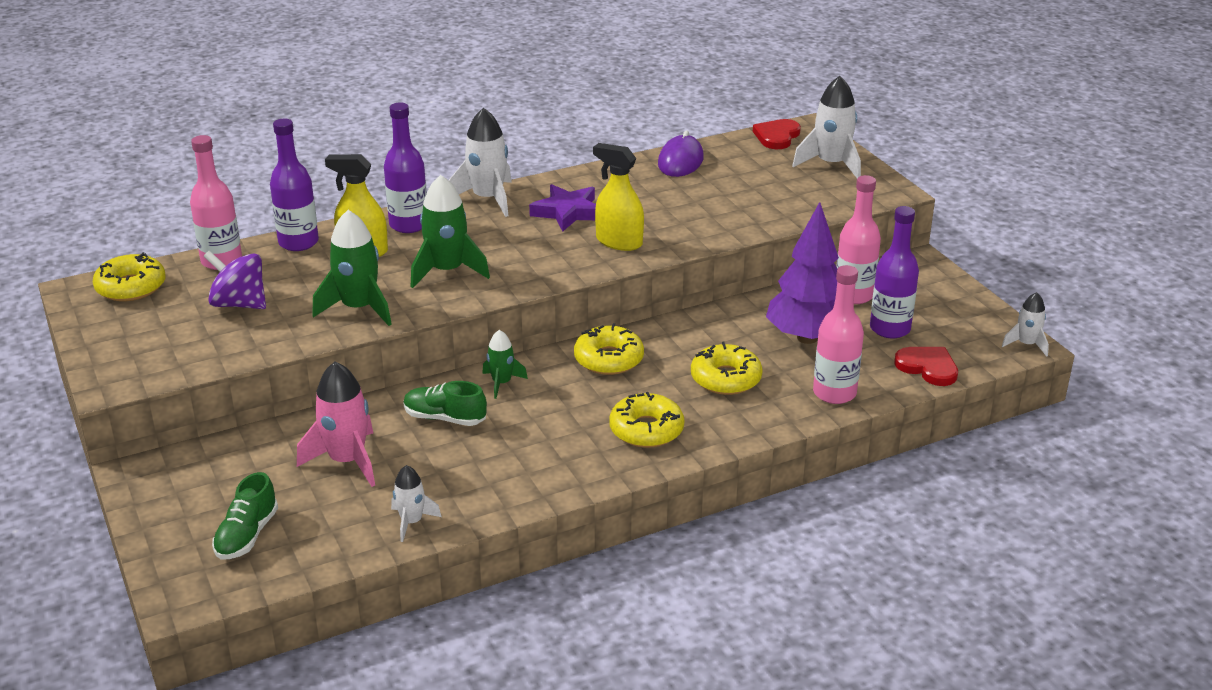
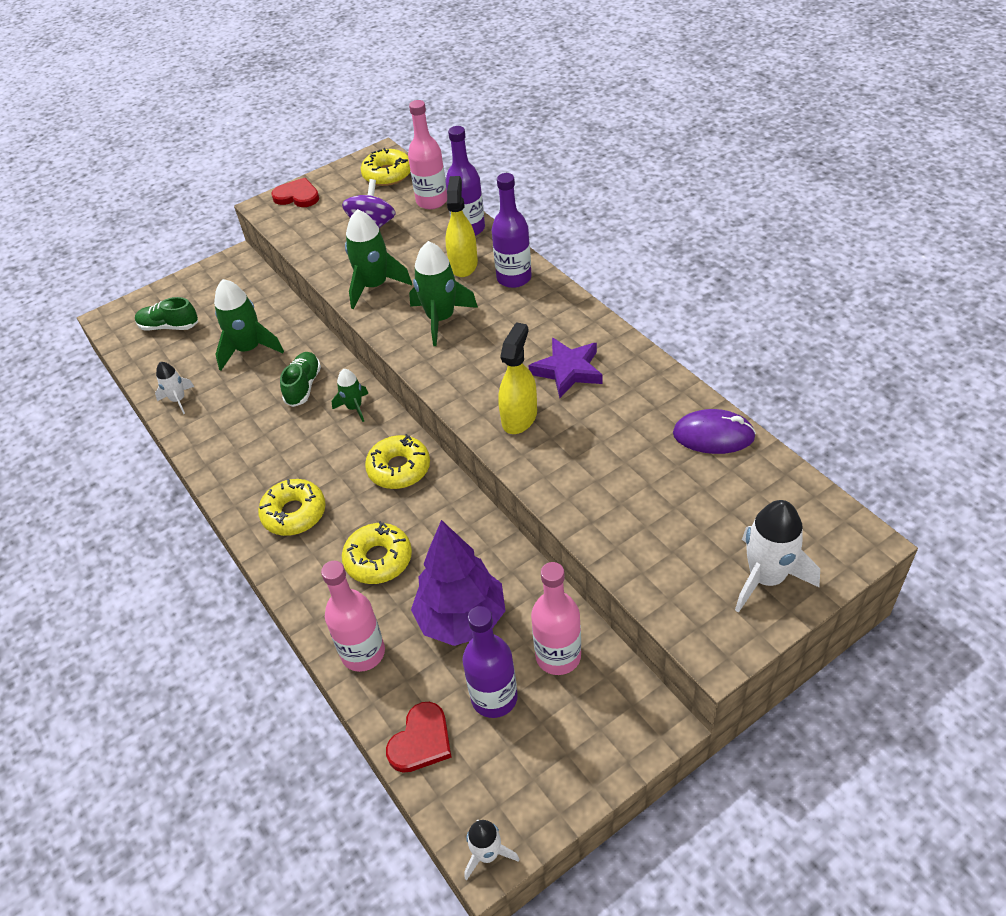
camera: 85 degrees right, 15 degrees up
(347, 461) = (249, 349): pink rocket -> green rocket
(488, 199) = (577, 313): white rocket -> none
(777, 136) = (820, 514): red heart -> red heart (297, 196)

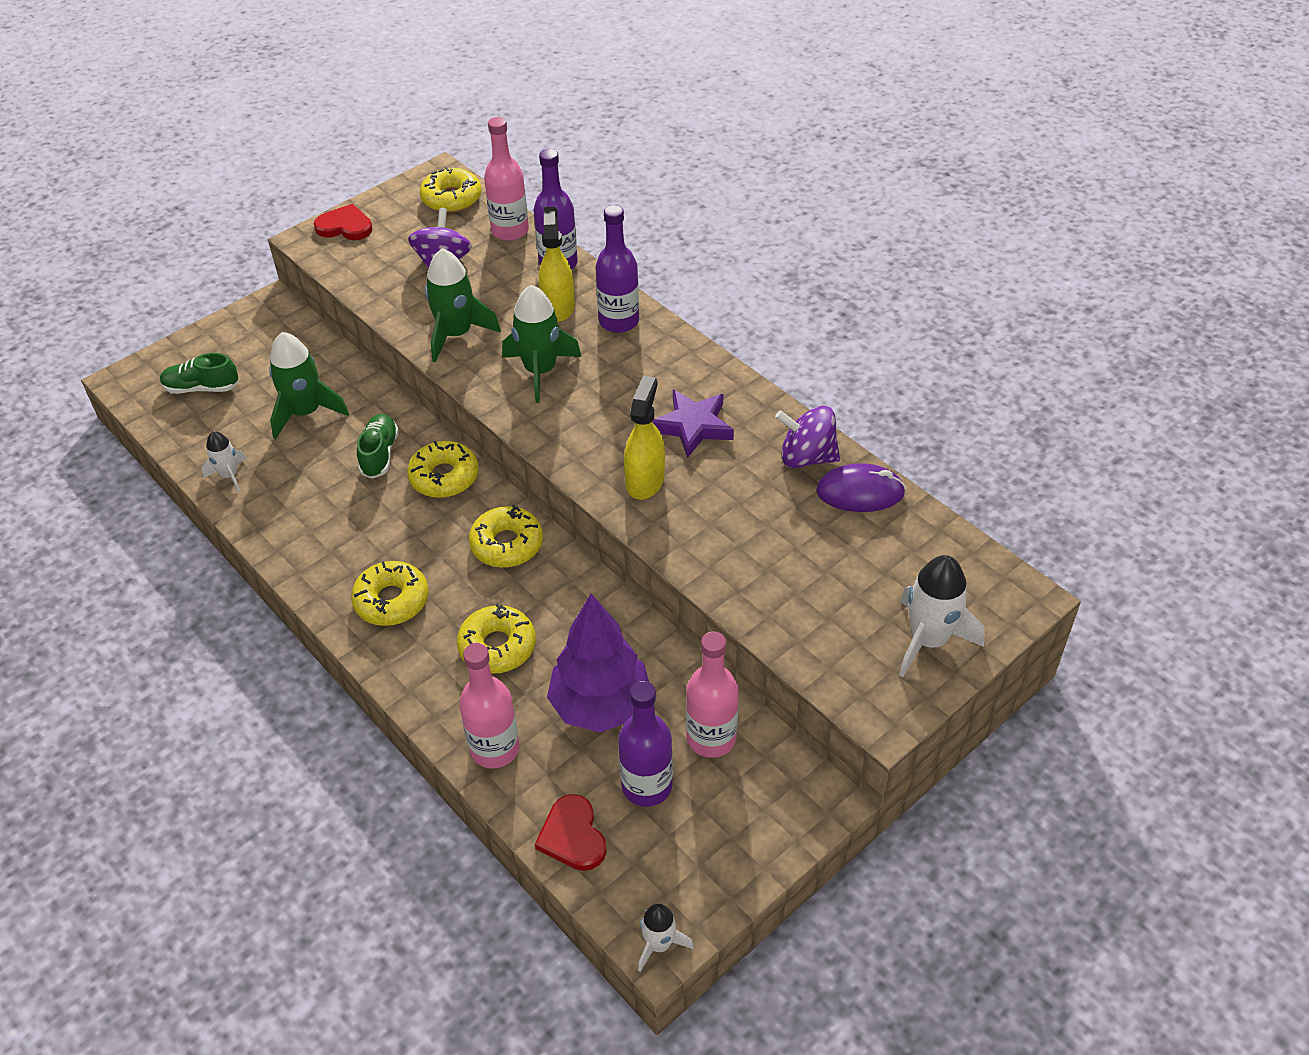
camera: 10 degrees left, 0 degrees up
(354, 407) = (444, 477): green rocket -> yellow donut
(421, 741) = (572, 836): red heart -> red heart turned 135 degrees clockwise
(667, 402) = (806, 457): none -> purple spinning top

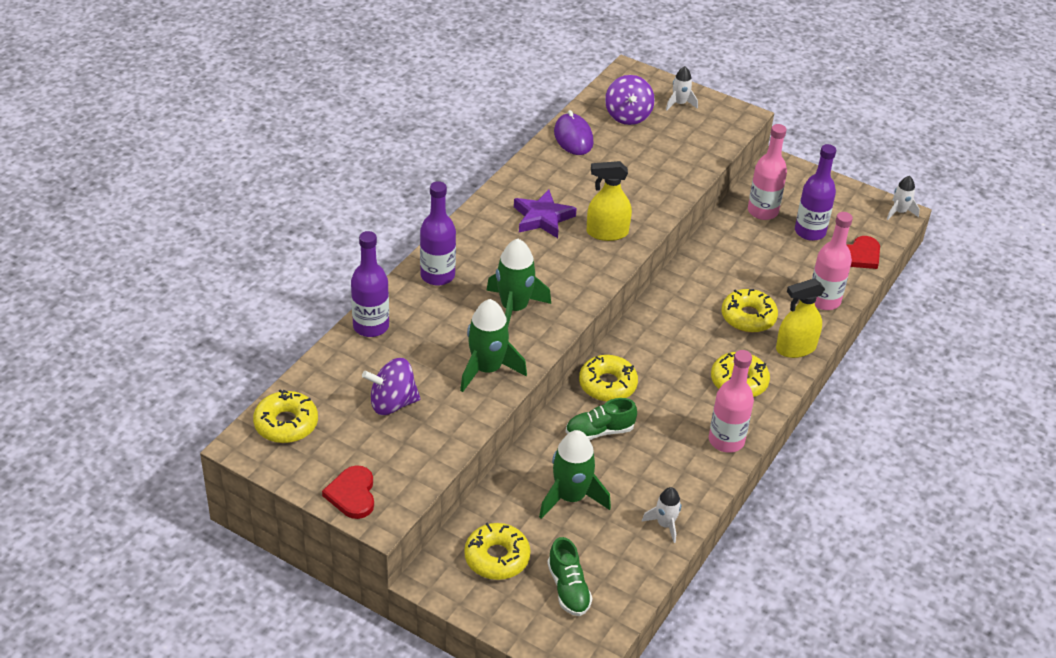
camera: 110 degrees left, 5 degrees down
(507, 544) = (658, 333): yellow donut -> yellow donut (497, 557)
(510, 231) = (330, 369): pink bottle -> pink bottle (726, 440)
(558, 307) = (430, 314): yellow spray bottle -> yellow spray bottle (795, 348)
(600, 706) = (766, 260): purple tree -> none
(806, 457) = (551, 163): purple spinning top -> purple spinning top (628, 116)
(928, 640) = (679, 103): white rocket -> white rocket, size x0.57

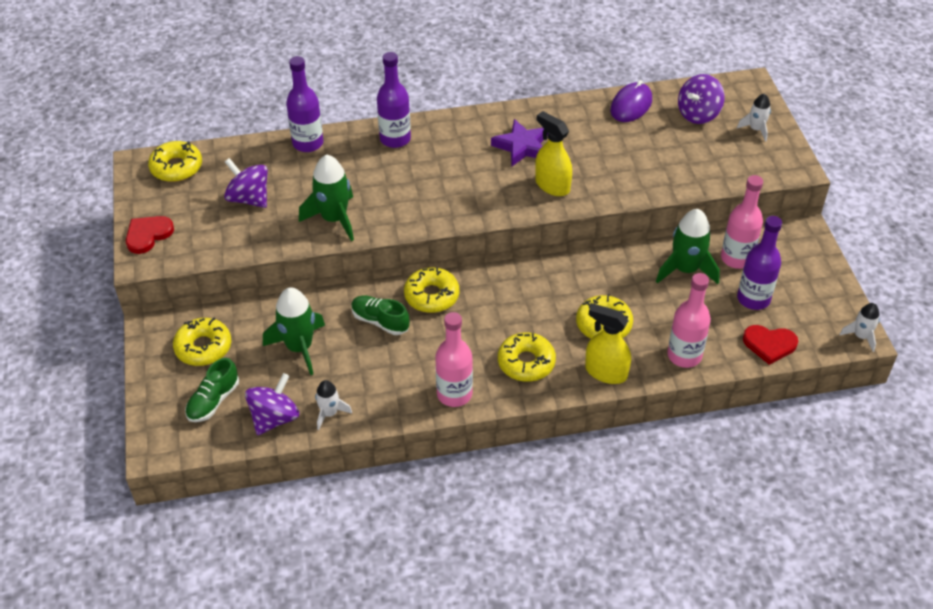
camera: 50 degrees right, 5 degrees up
(514, 308) = (410, 193): green rocket -> green rocket (686, 269)
(632, 561) = (274, 418): none -> purple spinning top

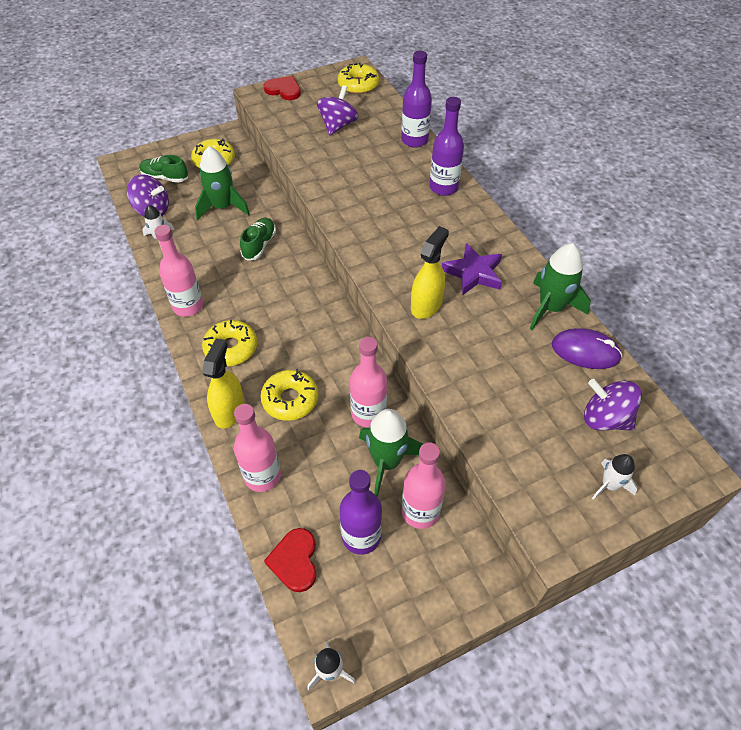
camera: 75 degrees right, 5 degrees up
(334, 219) = (330, 174): green rocket -> green rocket (551, 308)
(431, 296) = (296, 270): yellow donut -> none
(633, 272) = (368, 414): none -> pink bottle

